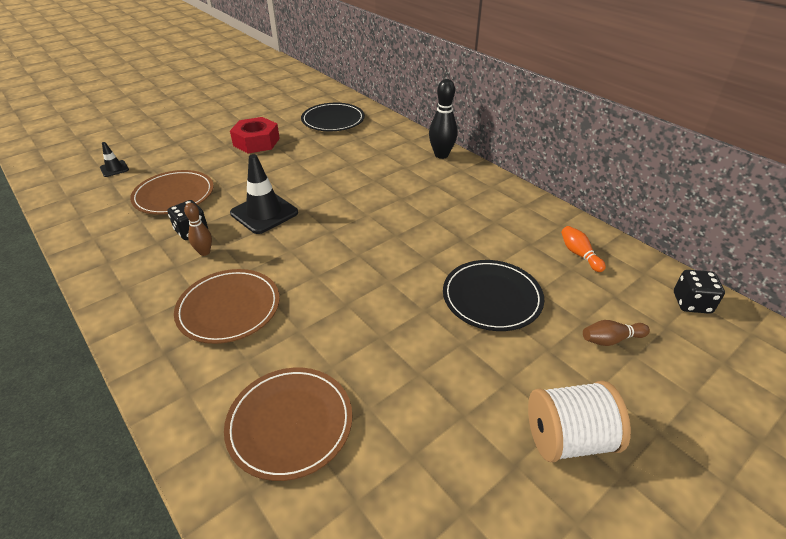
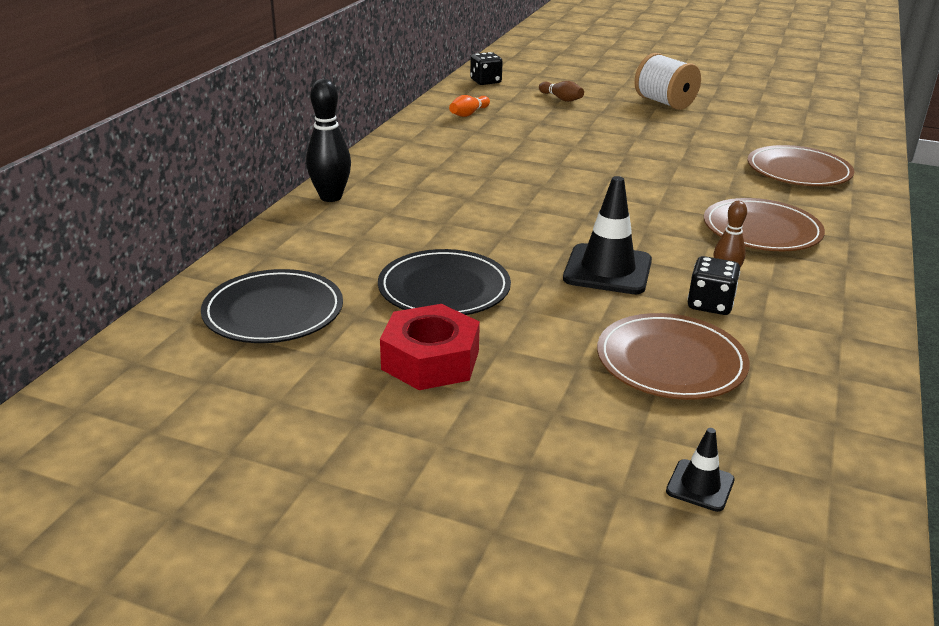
camera: 120 degrees left, 10 degrees down
(492, 297) = (573, 135): black plate -> black plate (444, 288)

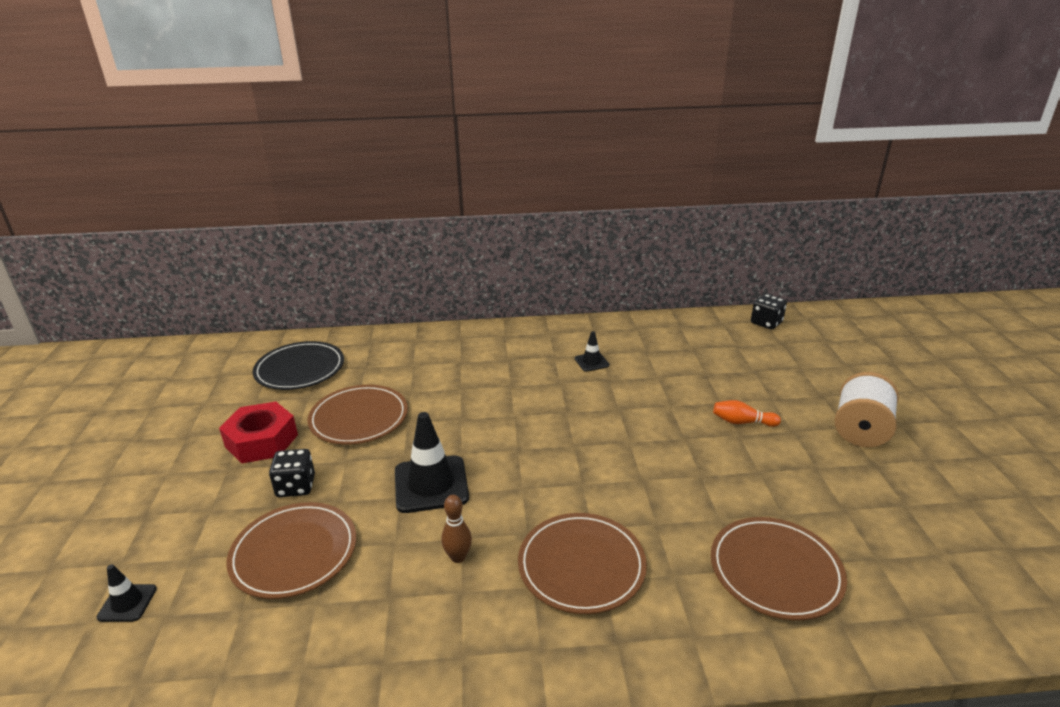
camera: 65 degrees right, 0 degrees up
(331, 197) = (466, 335): black bowling pin -> none
(444, 288) = (359, 418): black plate -> brown plate
(467, 155) = (591, 362): none -> black traffic cone
(468, 114) = (679, 337): orange bowling pin -> orange bowling pin (742, 422)
(561, 99) = (779, 369): brown bowling pin -> none
(710, 304) = (400, 557): black dice -> black dice (296, 486)

